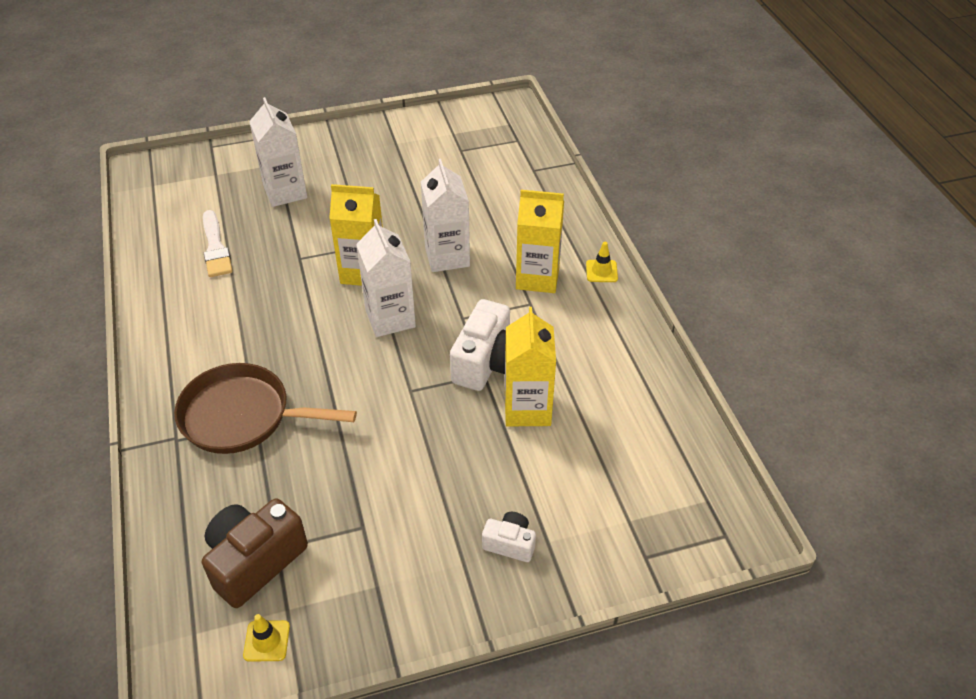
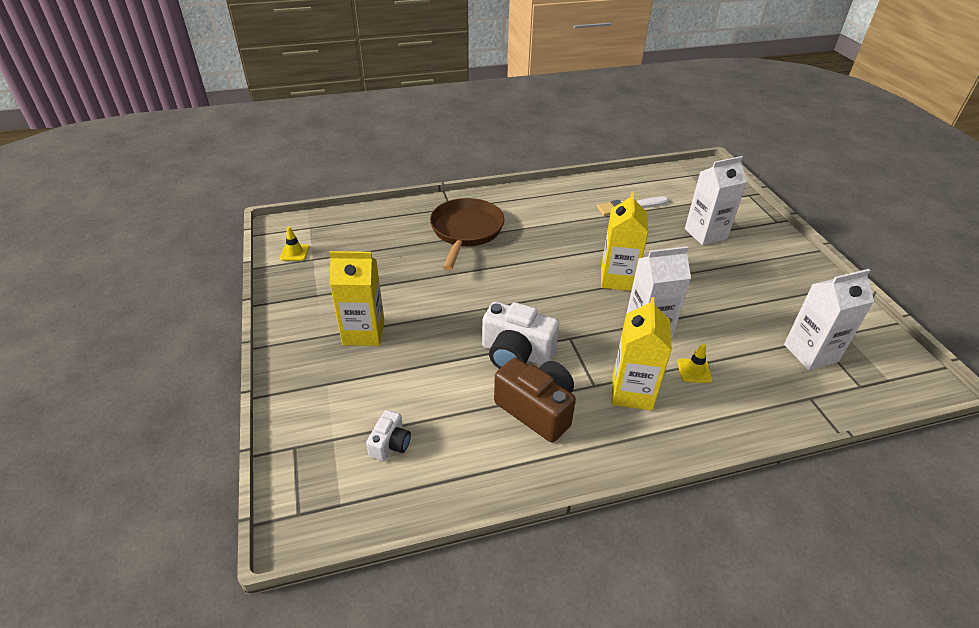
camera: 90 degrees right, 5 degrees down
(255, 561) = (350, 244): brown camera -> brown camera (537, 409)
(390, 318) = (564, 295): white carton -> white carton (810, 353)
(510, 543) = (331, 361): white camera -> white camera (390, 444)
(527, 408) = (463, 377): yellow carton -> yellow carton (363, 332)
(601, 271) = (653, 447): yellow traffic cone -> yellow traffic cone (694, 371)

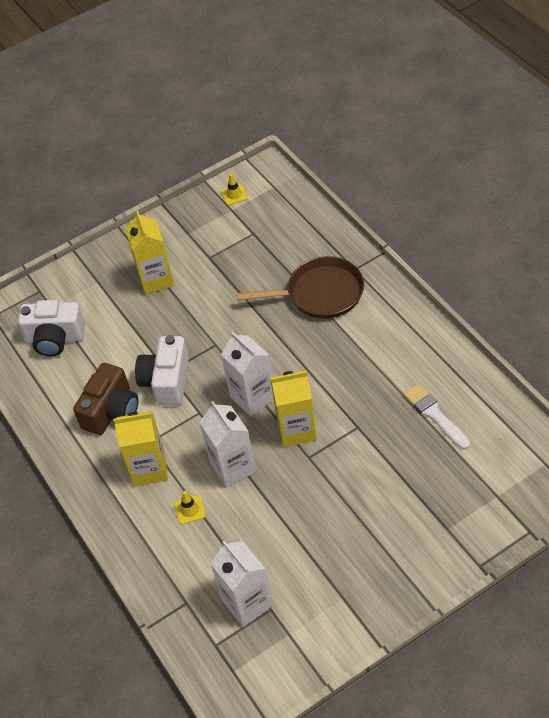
camera: 80 degrees right, 10 degrees up
(390, 444) = (55, 338): white camera -> white camera, size x1.87
(705, 234) = (415, 494): white carton -> white carton (253, 397)

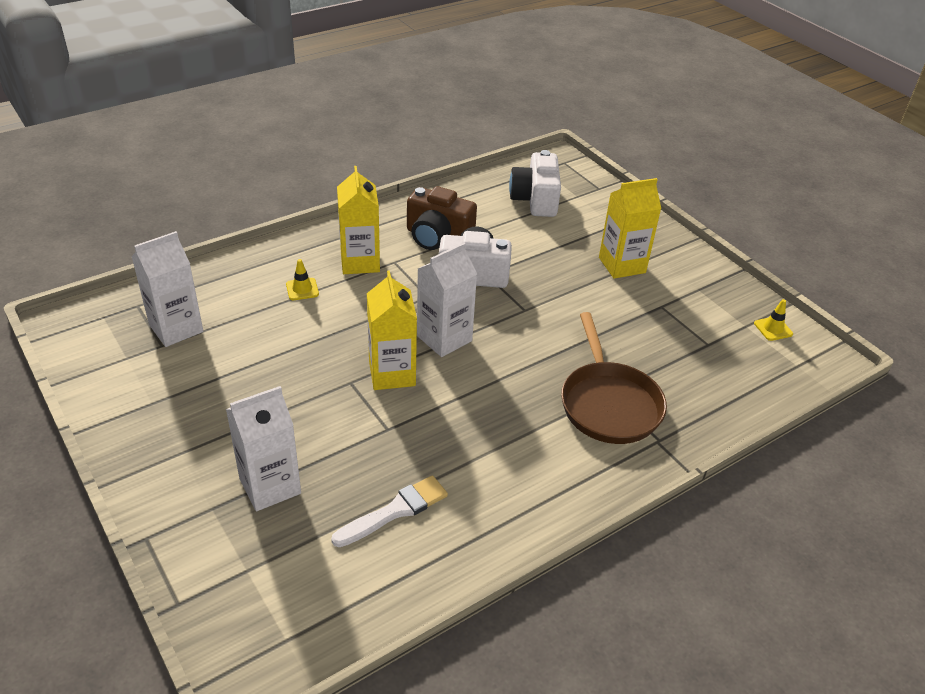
camera: 80 degrees right, 10 degrees down
(233, 467) = (349, 321): white carton -> white carton (270, 486)

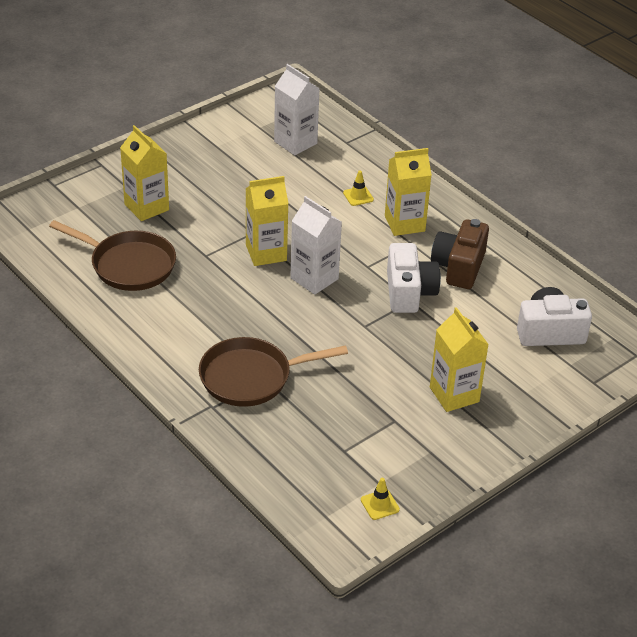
camera: 85 degrees right, 0 degrees up
(270, 486) = (146, 207): white carton -> yellow carton
(395, 511) = (128, 265): white brush -> brown pan

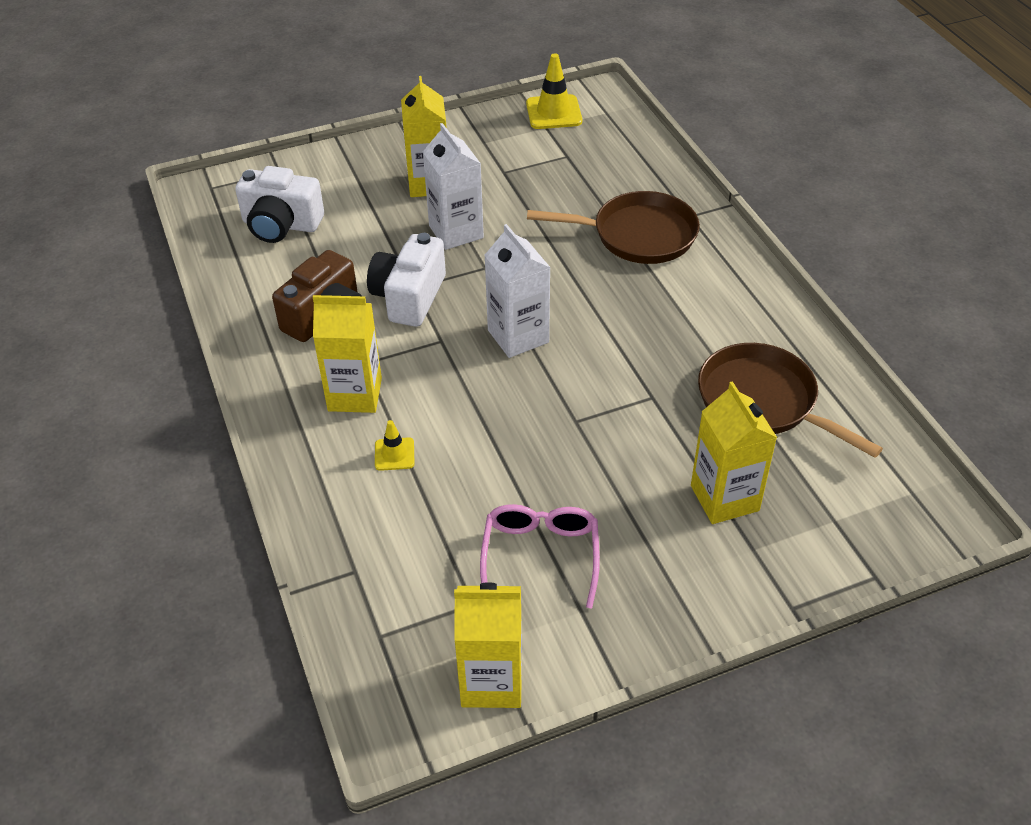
camera: 160 degrees left, 5 degrees up
(247, 164) = (540, 555): none -> pink glasses
(266, 253) = (567, 385): yellow carton -> yellow carton (491, 681)
(295, 142) = (441, 589): white carton -> white carton (456, 232)
(380, 505) = (554, 112): yellow traffic cone -> yellow traffic cone, size x1.76

